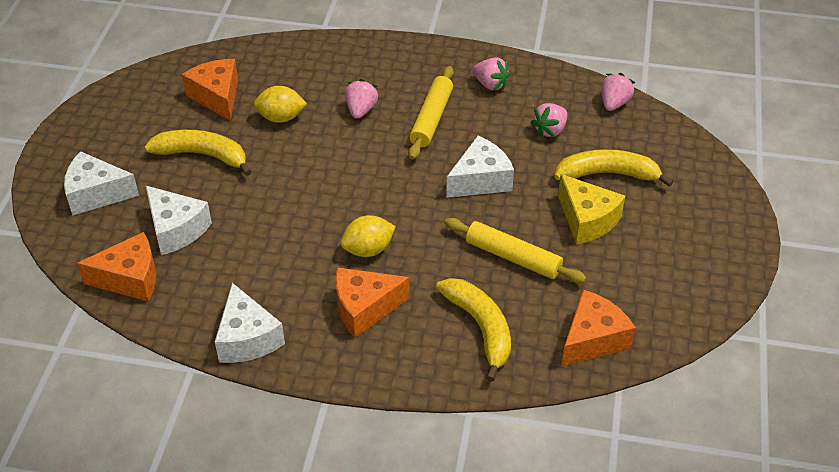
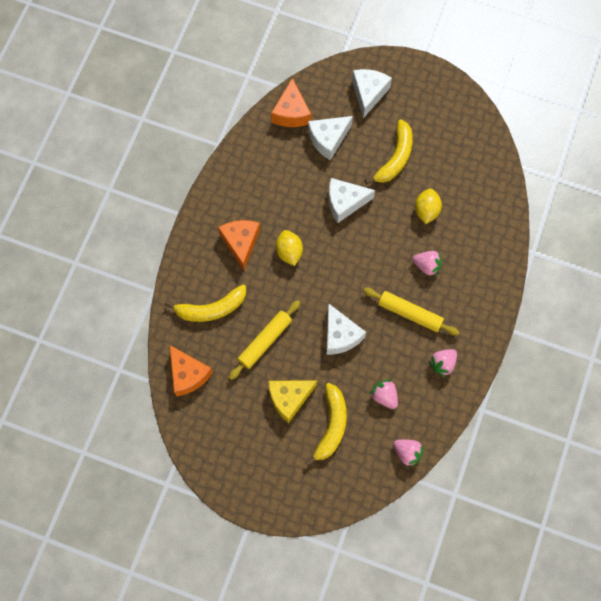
camera: 100 degrees right, 25 degrees up
(217, 97) = (455, 170): orange cheese -> none
(247, 338) = (231, 175): white cheese -> white cheese (345, 202)

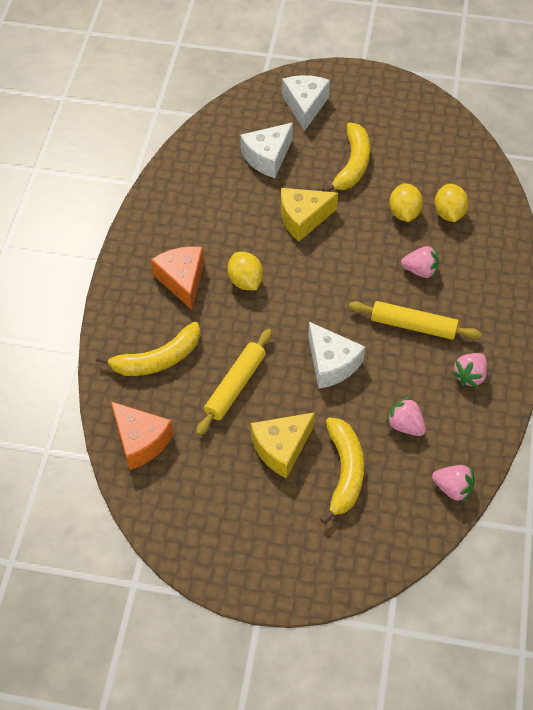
camera: 10 degrees left, 15 degrees down
(291, 113) = (217, 137): orange cheese -> none
(345, 202) = (303, 219): white cheese -> yellow cheese
(462, 217) = (449, 213): none -> yellow lemon

